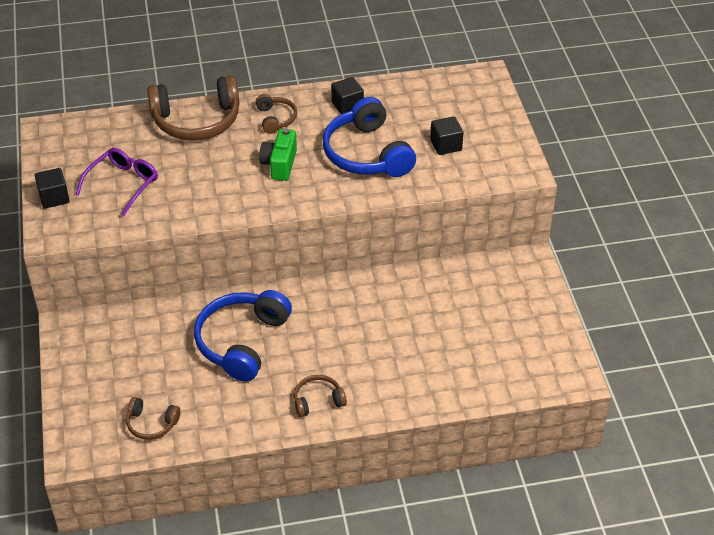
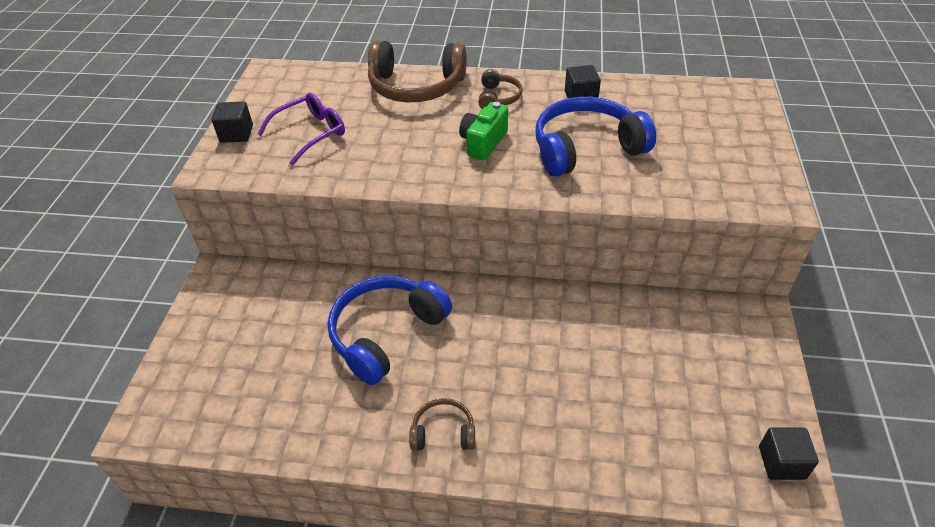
camera: 20 degrees right, 0 degrees up
(151, 424) = (242, 409): brown headphones -> none
(367, 154) = (586, 148): blue headphones -> blue headphones turned 75 degrees clockwise
(446, 145) = (683, 155): black cube -> black cube (781, 462)

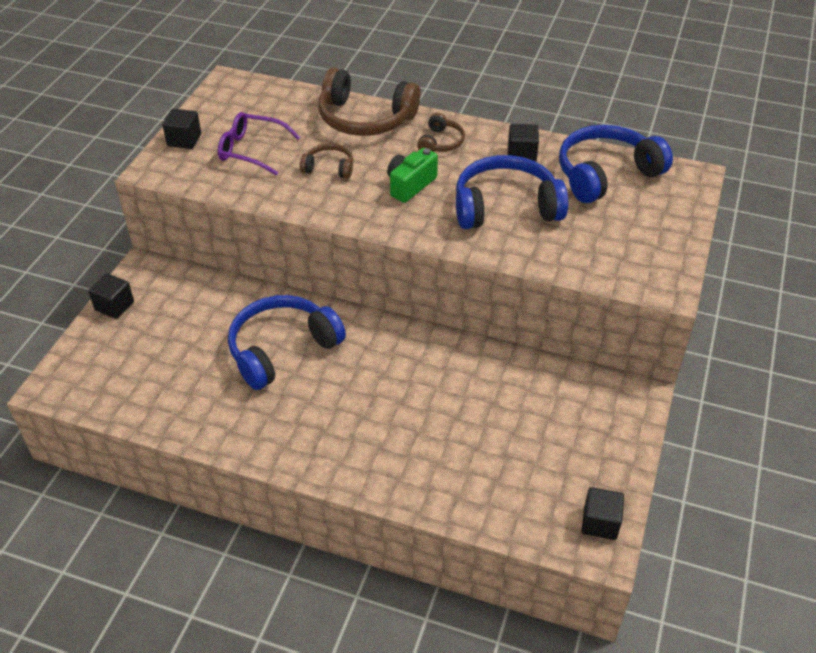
camera: 10 degrees right, 0 degrees up
(194, 319) = (114, 306): none -> black cube
(310, 133) = (252, 150): purple glasses -> purple glasses turned 135 degrees counterclockwise
(443, 432) = (307, 441): brown headphones -> brown headphones (329, 168)
(668, 103) = (606, 174): none -> blue headphones

